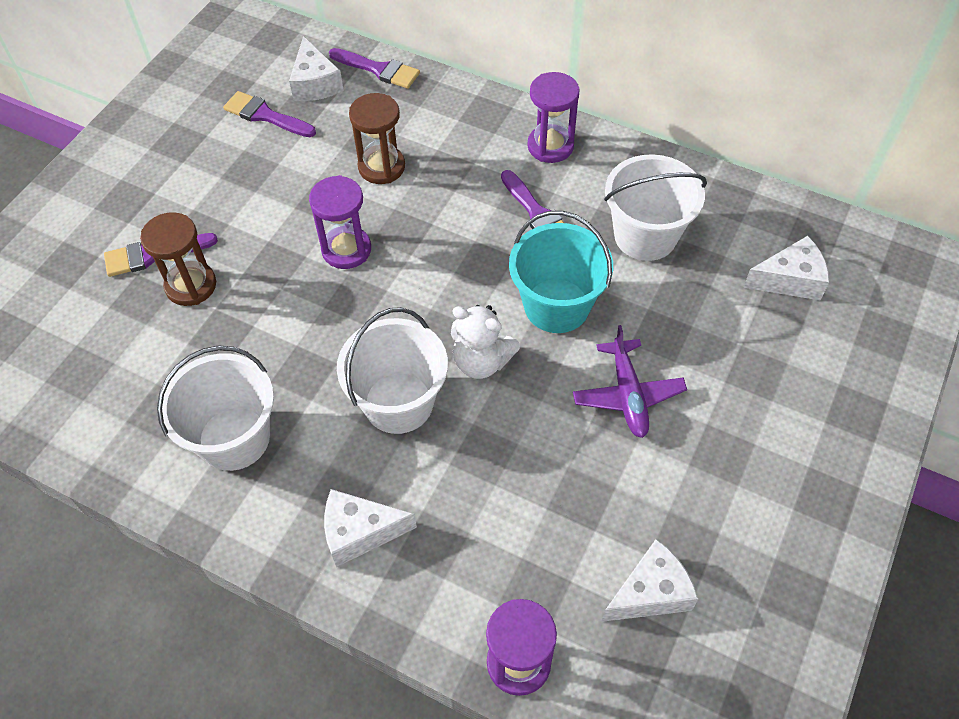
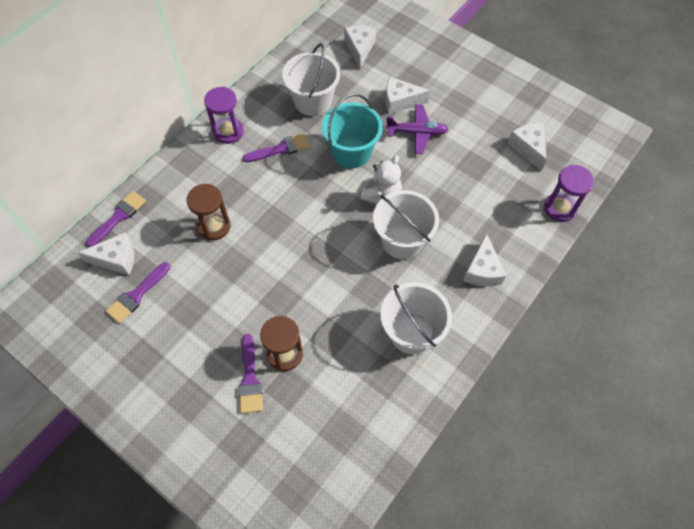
camera: 80 degrees left, 5 degrees up
(346, 249) = (280, 255): purple hourglass -> none
(690, 359) = (400, 101): none -> white cheese

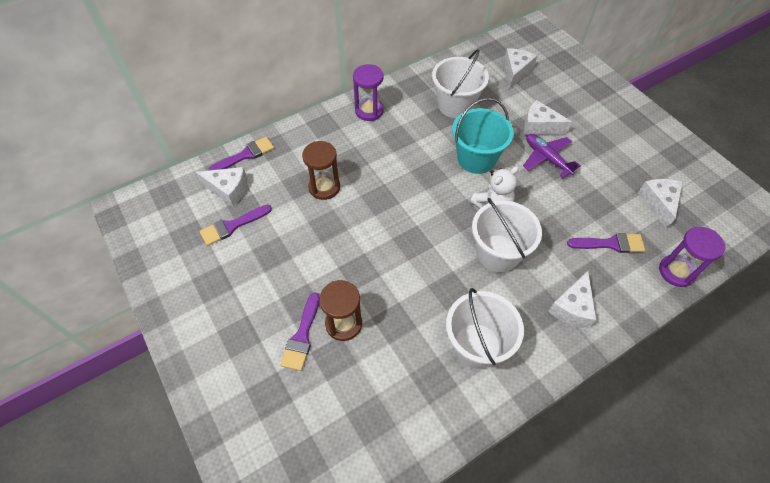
camera: 20 degrees right, 5 degrees down
(281, 149) = (411, 138): purple brush -> purple brush (610, 244)
(417, 133) = (547, 158): purple plane -> purple plane turned 150 degrees counterclockwise

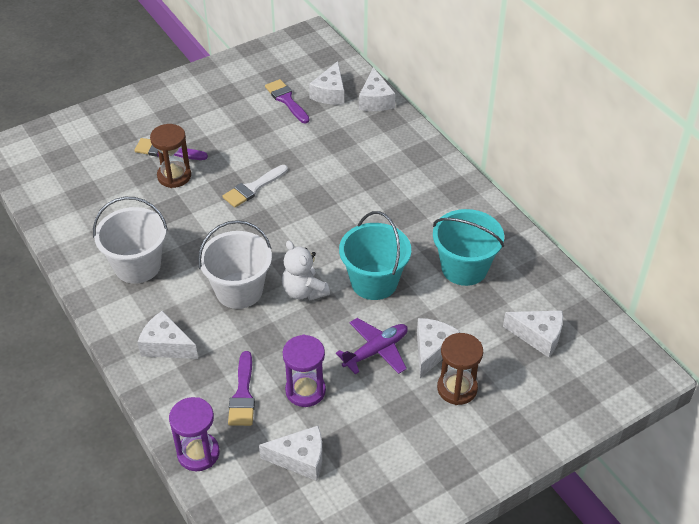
camera: 90 degrees right, 10 degrees down
(246, 155) = (375, 100): purple brush -> white cheese
(324, 187) = (332, 158): brown hourglass -> brown hourglass (457, 388)
(364, 249) = (253, 188): none -> white brush
(369, 111) = (447, 189): purple hourglass -> purple hourglass (305, 390)
(455, 105) = (464, 268): white bucket -> turquoise bucket

